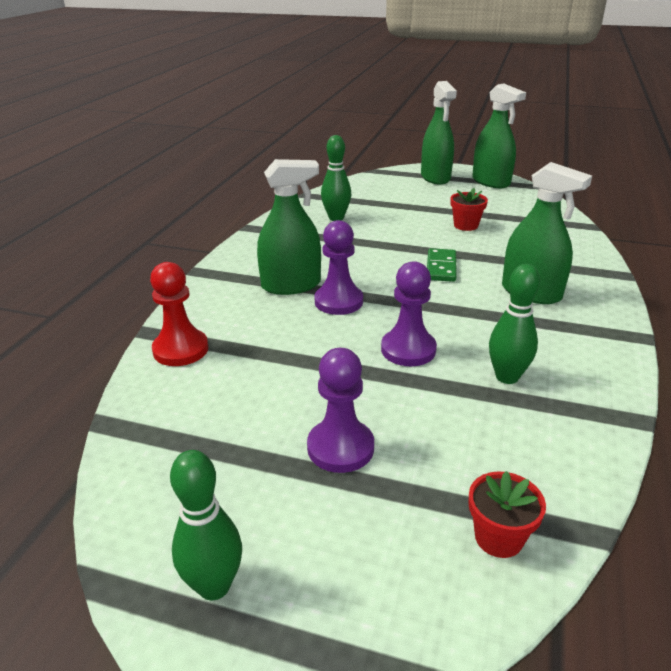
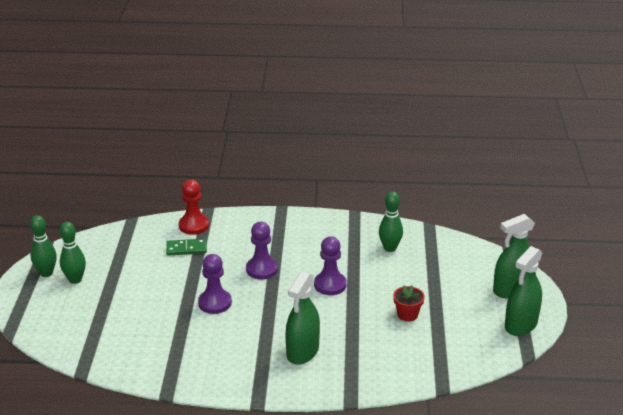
camera: 75 degrees right, 0 degrees up
(291, 285) = (276, 247): green spray bottle -> none
(340, 448) = (126, 291): purple pawn -> purple pawn (330, 285)
(441, 267) = (326, 307): green domino -> green domino (186, 249)
(498, 537) = (77, 342): red flower pot -> none
(507, 377) = (196, 342): green bowling pin -> green bowling pin (75, 280)

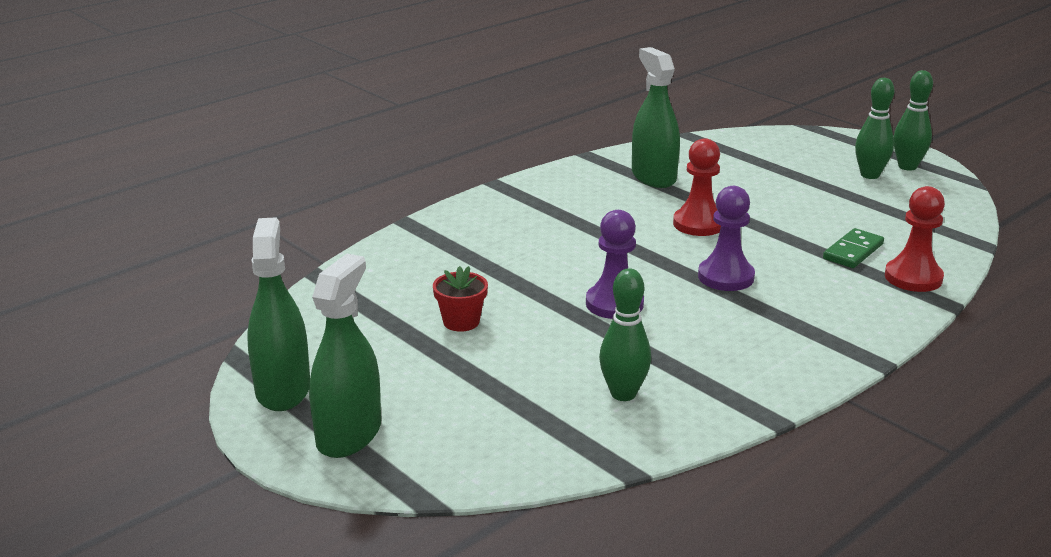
camera: 135 degrees right, 5 degrees down
(215, 303) = (698, 224): purple pawn -> red pawn
(302, 351) = (523, 232): green spray bottle -> green spray bottle (653, 177)

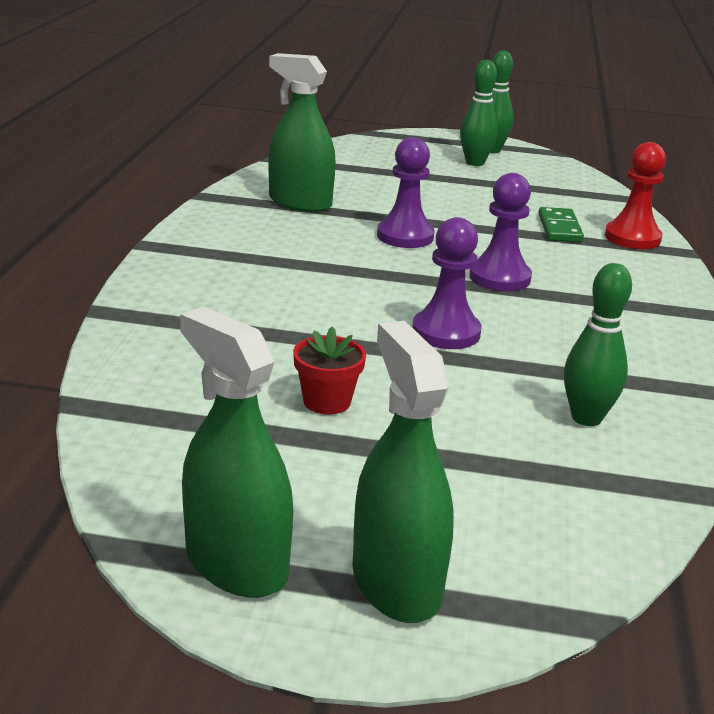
camera: 40 degrees left, 0 degrees up
(698, 224) = (405, 236): red pawn -> purple pawn

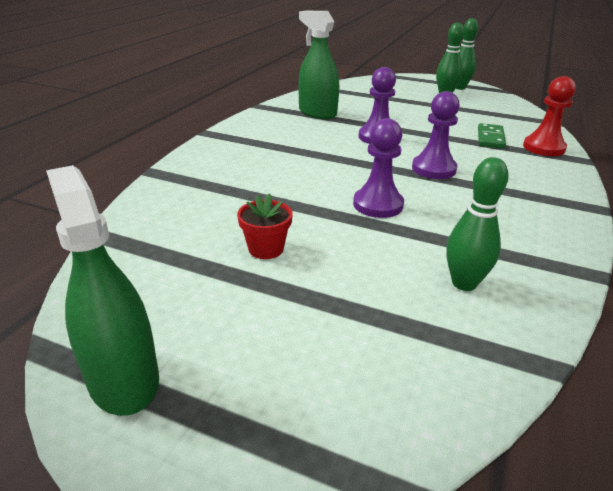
camera: 15 degrees right, 5 degrees up
(396, 583) = (240, 419): green spray bottle -> none

